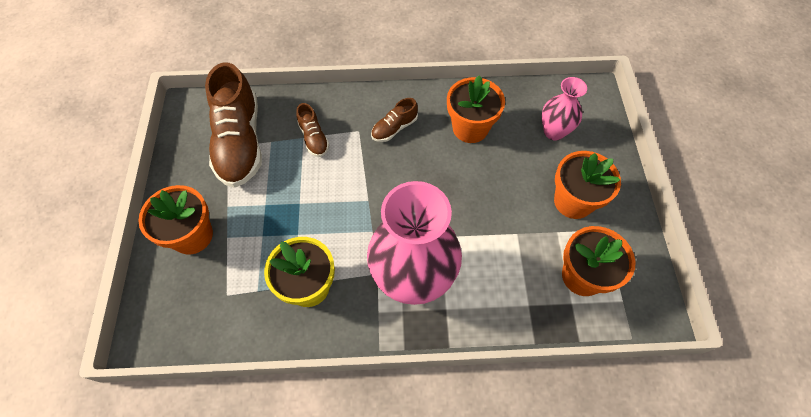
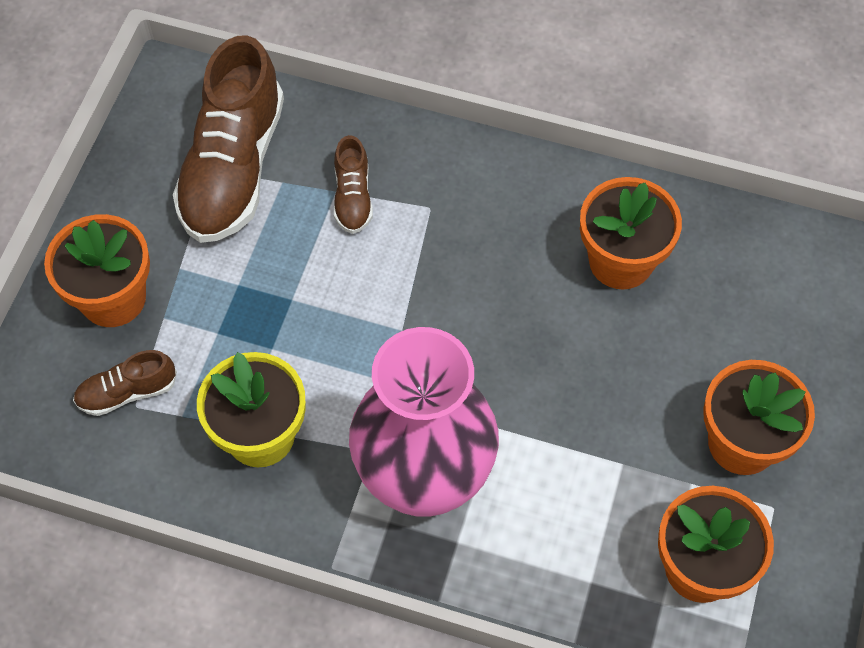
camera: 20 degrees right, 0 degrees up
(394, 128) = (492, 221): brown shoe -> brown shoe (127, 392)
(554, 132) = (765, 313): pink vase -> none

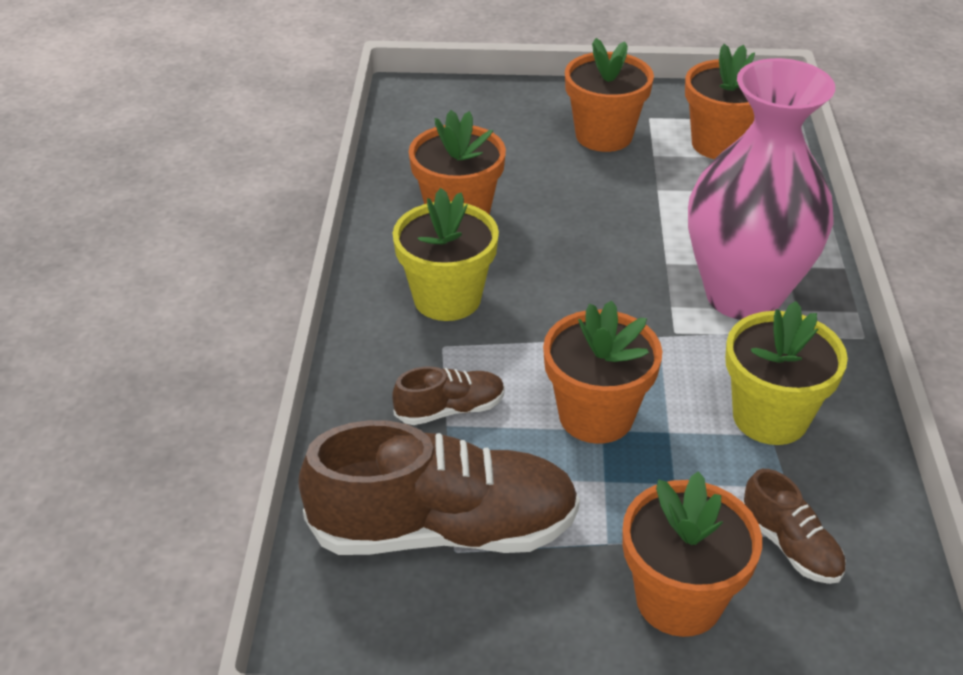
camera: 105 degrees left, 20 degrees down
(309, 300) = (596, 416): none -> orange flower pot
(493, 224) = (447, 298): none -> yellow flower pot

